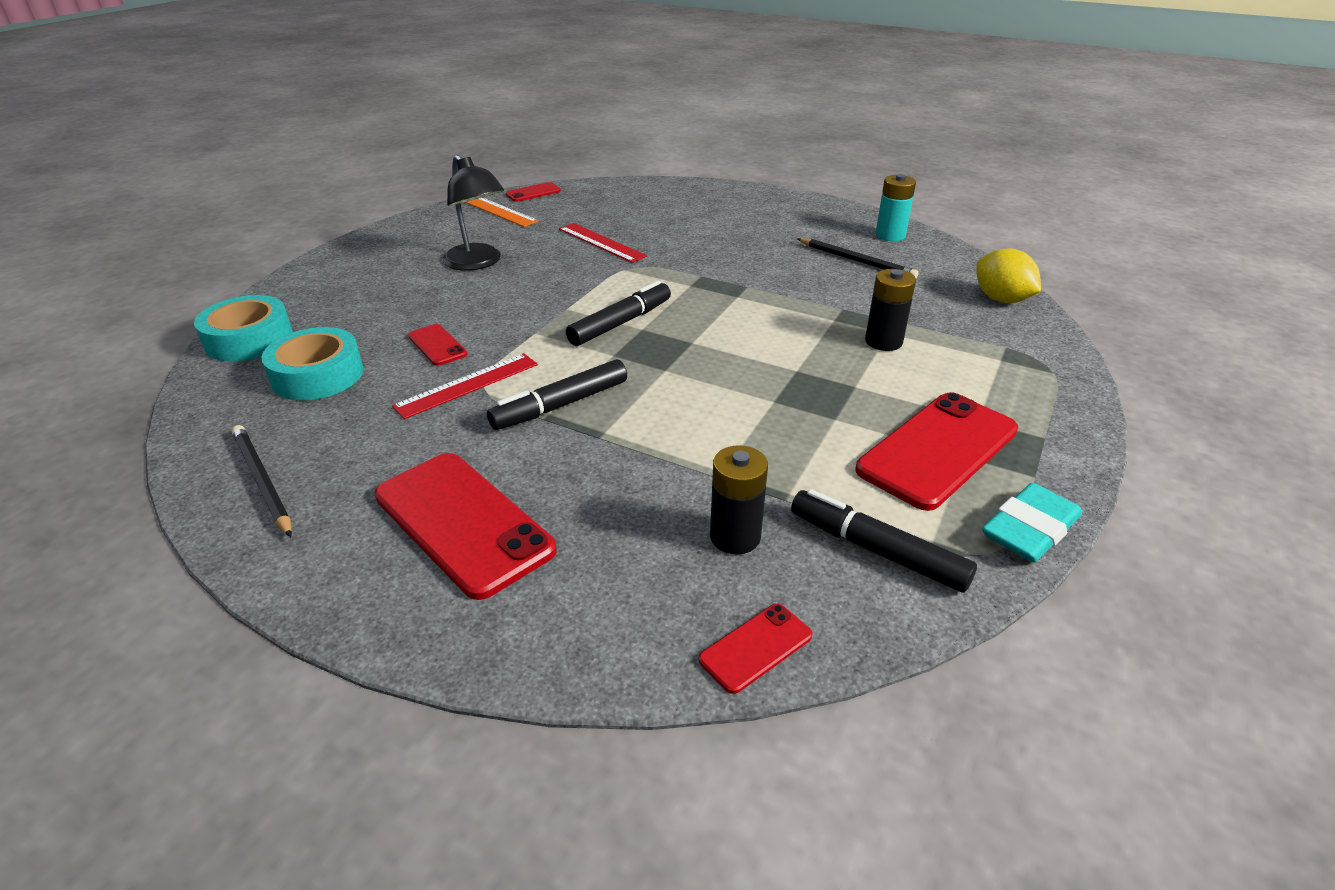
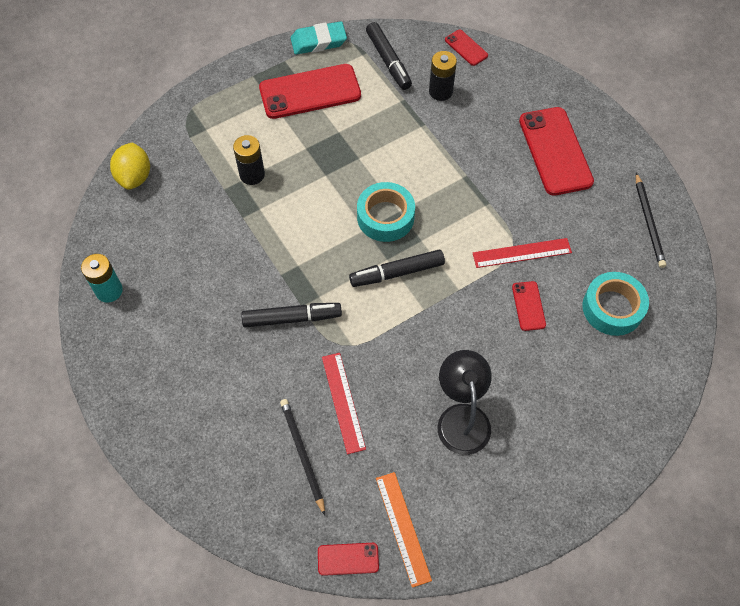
camera: 150 degrees left, 25 degrees up
(249, 339) = (658, 378): turquoise tape -> turquoise tape (385, 217)
(560, 405) = (475, 209): black marker -> black marker (292, 318)
(756, 648) = (466, 48): red phone -> red phone turned 60 degrees clockwise
(856, 261) = (173, 268): black pencil -> black pencil (302, 455)

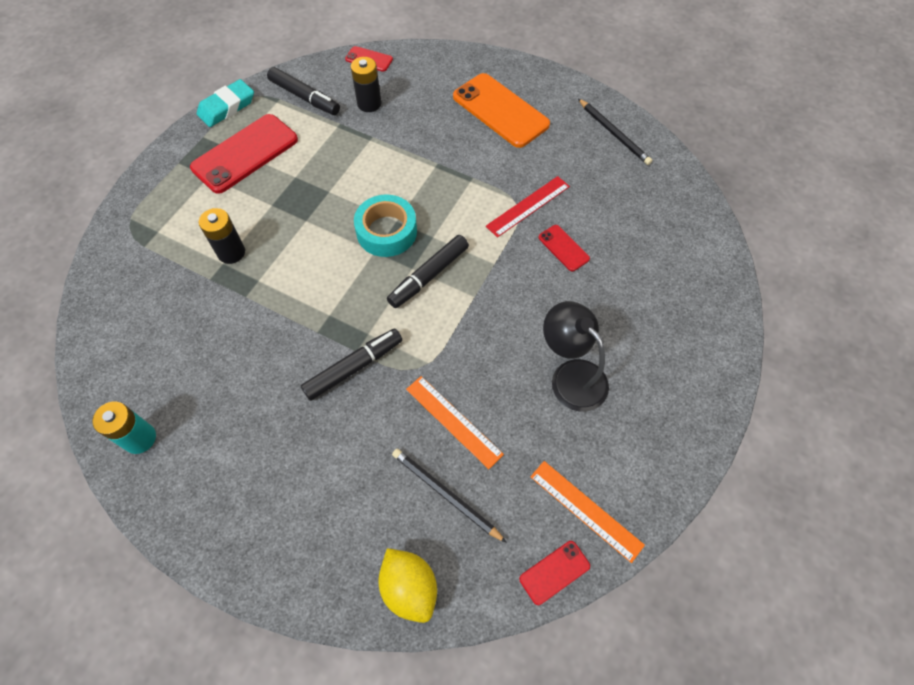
camera: 30 degrees left, 0 degrees up
(134, 177) = (104, 310): yellow lemon -> yellow lemon (409, 587)
(343, 402) = (453, 421): red ruler -> orange ruler
(555, 151) = (500, 111): red phone -> orange phone
(612, 308) = (633, 216): turquoise tape -> none

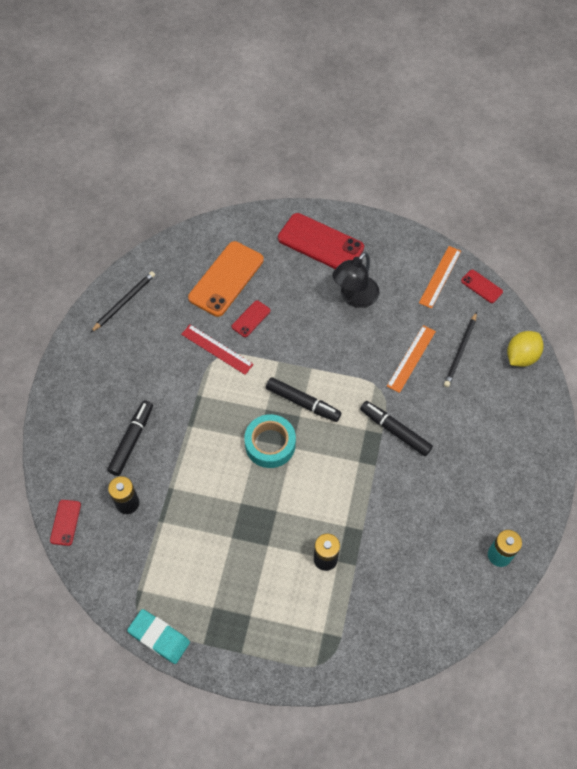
camera: 105 degrees left, 0 degrees up
(245, 154) = (215, 593): red phone -> red phone (320, 243)
(304, 97) = (130, 566): black marker -> black marker (132, 440)
(500, 111) = (114, 390): orange phone -> orange phone (226, 279)

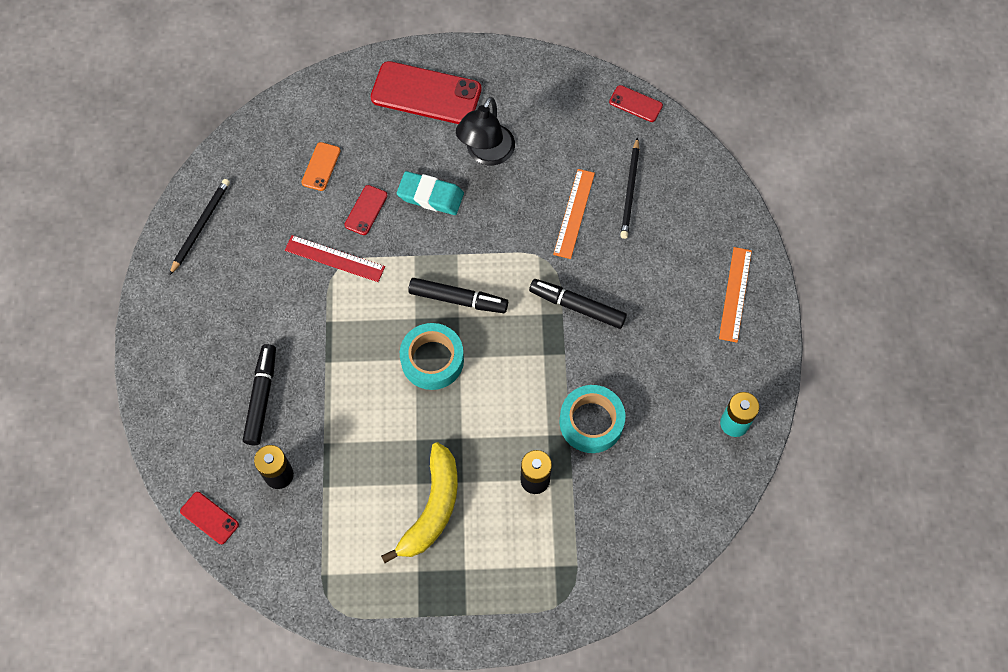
camera: 15 degrees left, 5 degrees up
(65, 522) = (209, 518): red phone -> red phone turned 45 degrees counterclockwise
(159, 637) = (364, 623): turquoise eraser -> turquoise eraser (430, 196)
(226, 279) = (321, 166): orange phone -> orange phone, size x0.48
(238, 560) = (432, 508): none -> yellow banana
(382, 524) = (591, 422): none -> turquoise tape
(440, 276) = (583, 103): orange ruler -> orange ruler (735, 294)
(521, 356) = (703, 180): yellow lemon -> none

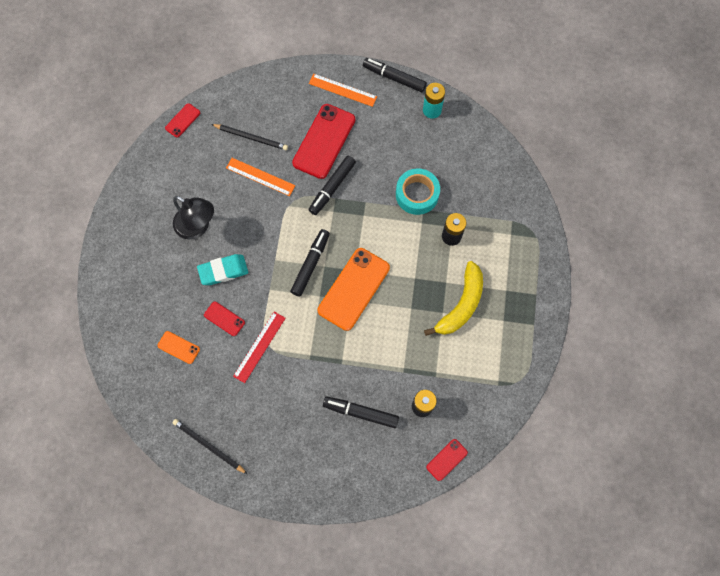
camera: 80 degrees left, 5 degrees up
(426, 94) = (135, 261): red phone -> red phone (324, 141)
(430, 196) = (223, 271): turquoise eraser -> turquoise eraser turned 45 degrees clockwise
(432, 360) = (354, 289): turquoise tape -> orange phone
(432, 508) = (461, 304): yellow banana -> yellow banana turned 90 degrees clockwise
(774, 361) = (394, 78): none -> black marker

